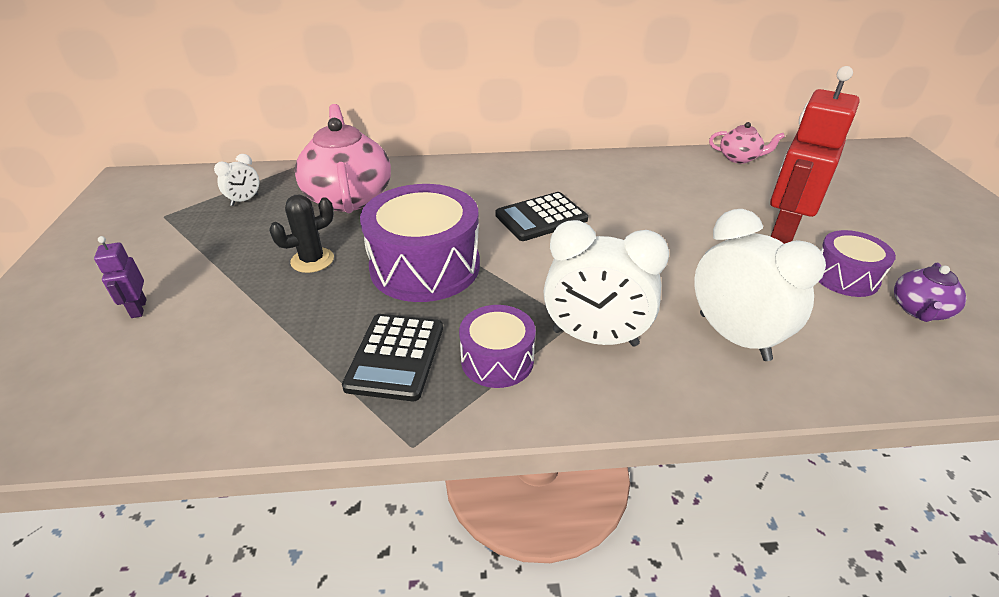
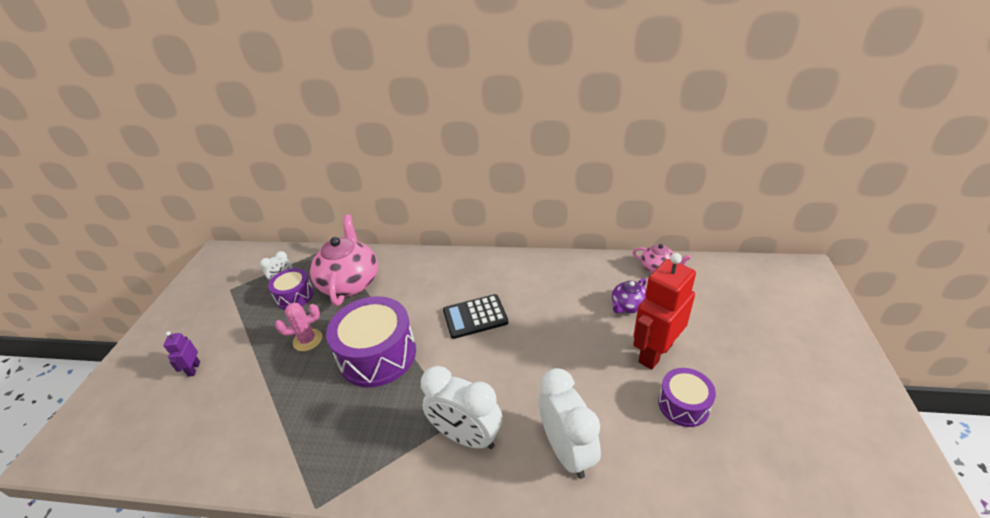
camera: 15 degrees right, 0 degrees up
(312, 260) = (307, 340): black cactus -> pink cactus
(395, 357) = (330, 432): black calculator -> none
(497, 360) = (393, 446): purple drum -> purple drum (294, 296)
(919, 310) = (728, 447): purple teapot -> purple teapot (628, 306)

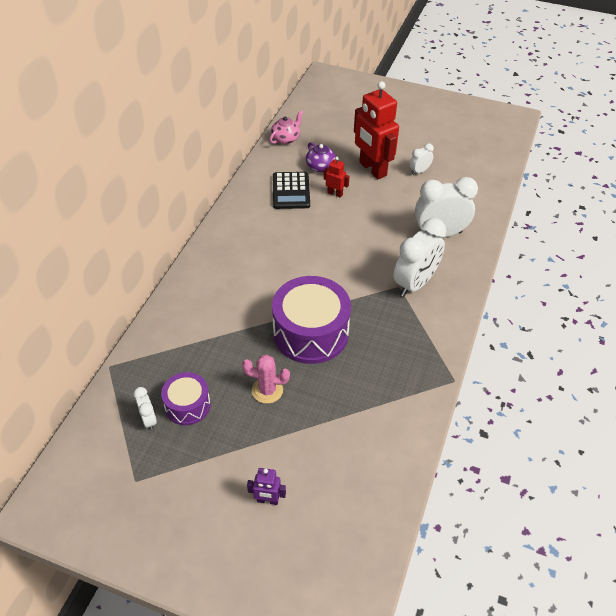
camera: 80 degrees left, 10 degrees up
(307, 340) = (267, 390): pink cactus -> pink cactus turned 75 degrees counterclockwise
(350, 282) = (191, 351): pink teapot -> none
(475, 316) = (291, 258): black calculator -> black calculator (291, 191)
(590, 328) = (335, 193): none -> red robot
(683, 405) = (419, 171): purple drum -> white clock

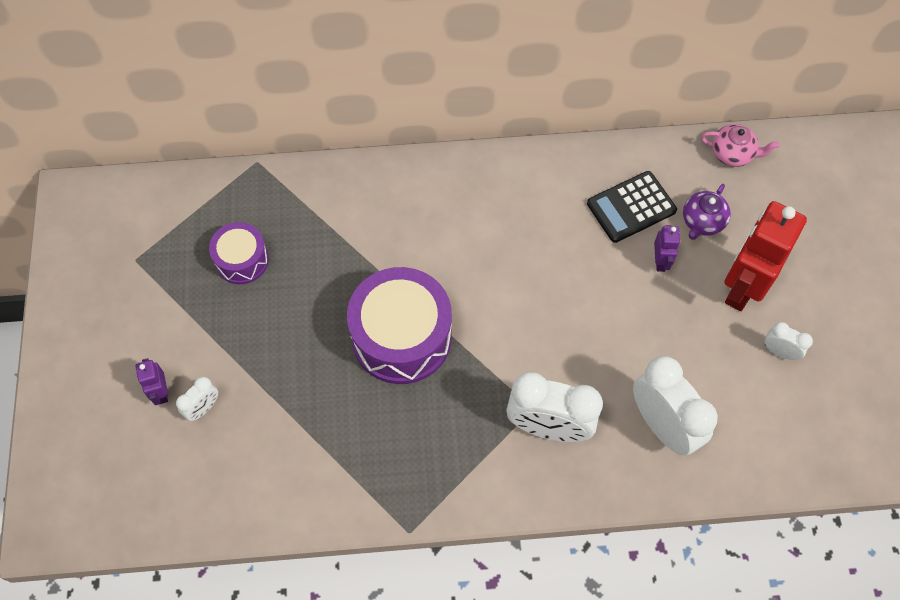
camera: 65 degrees right, 15 degrees up
(149, 420) = (208, 234): white clock -> white clock (203, 408)
(267, 390) = (297, 328): pink cactus -> none
(335, 193) = (660, 261): red robot -> purple robot

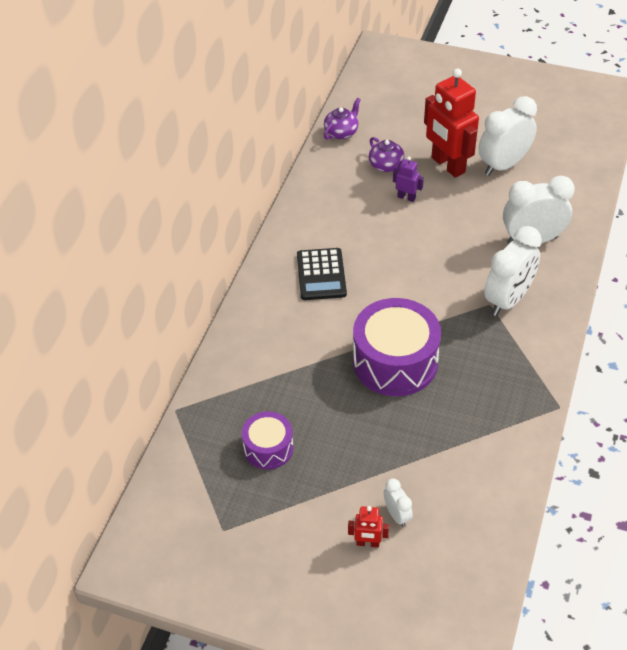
camera: 65 degrees left, 15 degrees down
(161, 392) = (368, 543): purple robot -> red robot
(631, 207) = (354, 197): black calculator -> black calculator (321, 275)
(732, 154) = (341, 132): pink teapot -> purple teapot
(779, 351) = (503, 165): white clock -> white clock, size x2.08

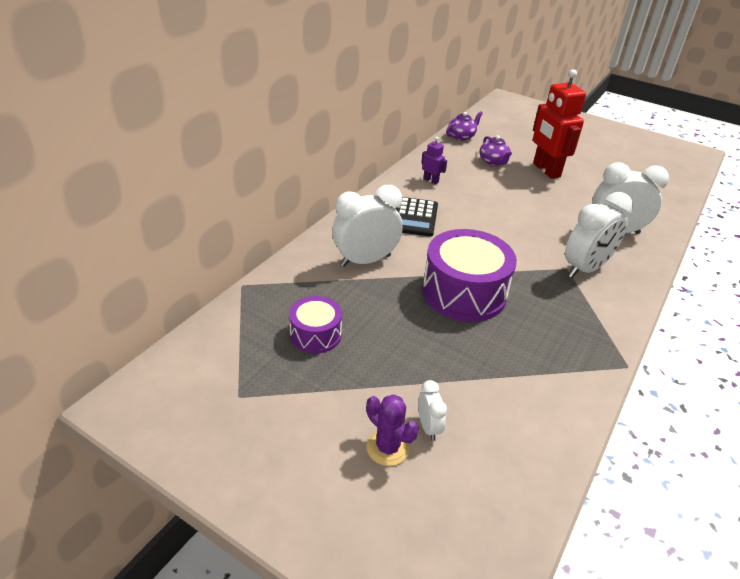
camera: 10 degrees right, 10 degrees down
(368, 543) = (387, 447): red robot -> purple cactus
(406, 197) = (505, 183): purple robot -> purple robot (431, 181)
(503, 165) = (595, 179): white clock -> white clock (365, 260)

